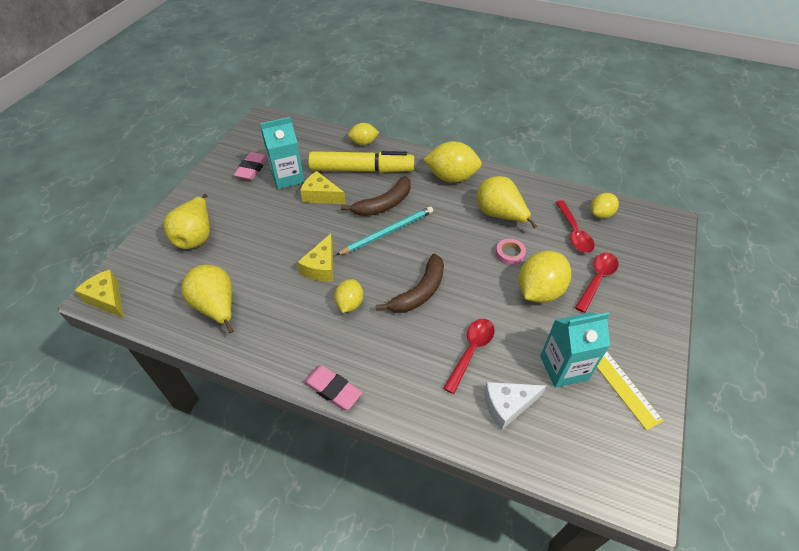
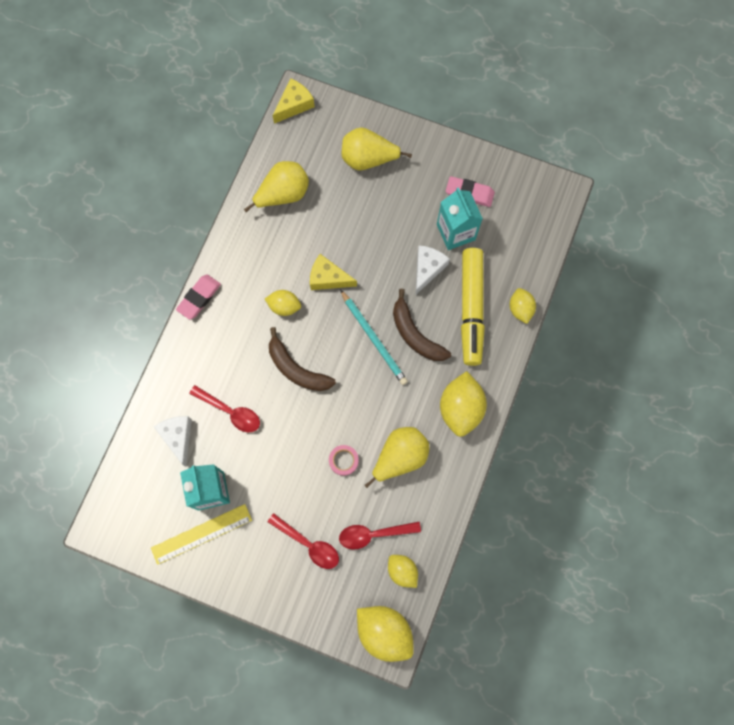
camera: 90 degrees right, 25 degrees up
(321, 196) = (427, 269): yellow cheese -> white cheese
(539, 291) = (295, 483): yellow lemon -> yellow lemon (384, 631)

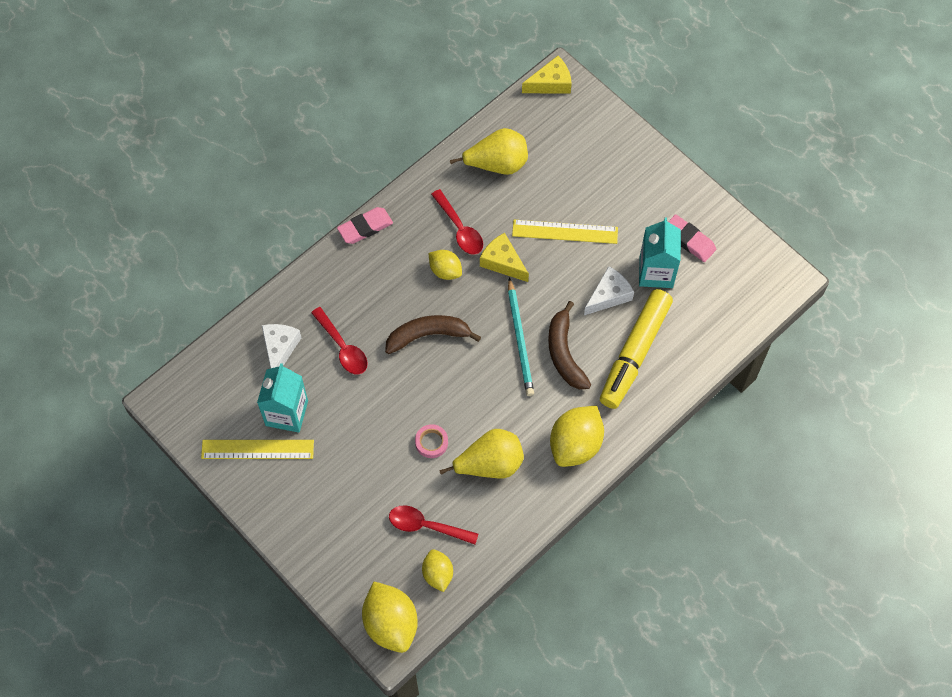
camera: 25 degrees right, 10 degrees down
(296, 369) = (428, 335): brown banana -> brown banana turned 105 degrees clockwise
(308, 544) = (357, 506): red spoon -> red spoon (460, 229)
(366, 229) = (565, 232): none -> yellow ruler
(368, 159) = (600, 165): yellow pear -> none
(520, 309) = (686, 375): yellow lemon -> none

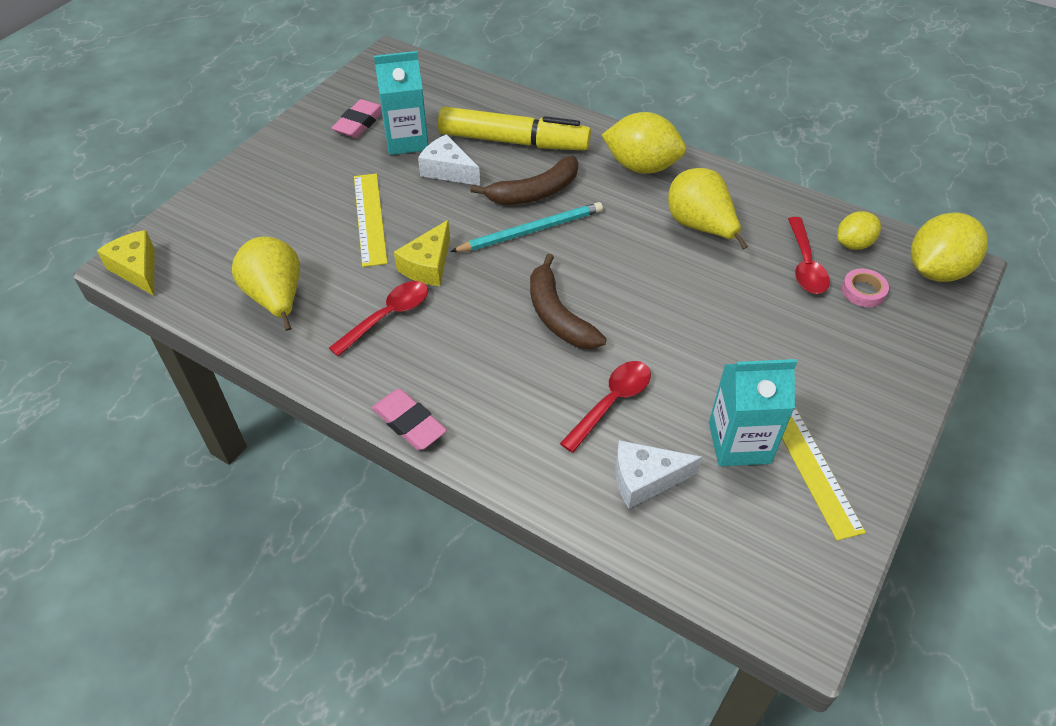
camera: 105 degrees left, 15 degrees down
(431, 442) = (701, 282): pink tape -> pink tape (863, 291)
(445, 271) = (456, 318): yellow lemon -> none

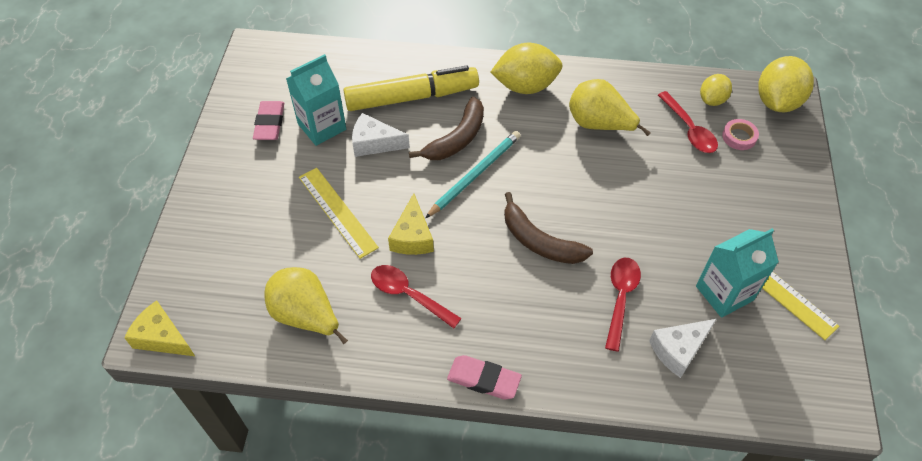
camera: 25 degrees left, 5 degrees up
(387, 316) = (408, 295): red spoon -> red spoon turned 75 degrees counterclockwise

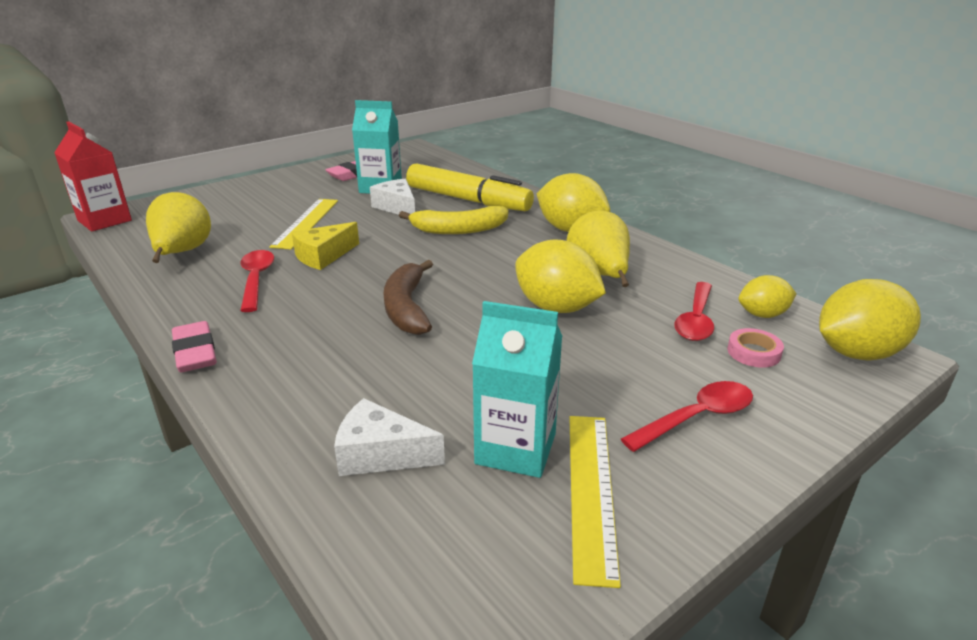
camera: 45 degrees right, 25 degrees down
(162, 337) = (104, 220): yellow cheese -> red carton
(457, 139) = (459, 230): brown banana -> yellow banana
(475, 174) = (434, 251): turquoise pencil -> none
(615, 174) = (556, 308): none -> yellow lemon
(620, 298) = (401, 381): red spoon -> red spoon (696, 417)

